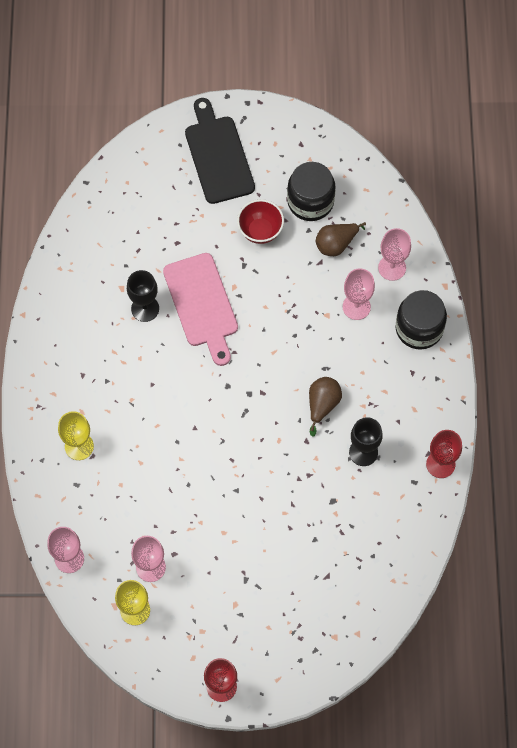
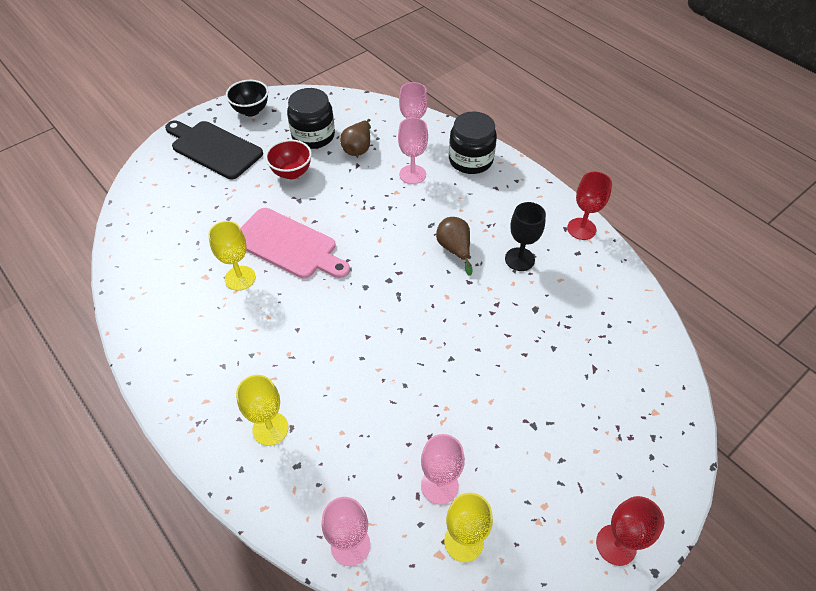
camera: 40 degrees left, 15 degrees down
(145, 308) = (240, 278): black goblet -> yellow goblet
(281, 131) = (251, 111): none -> black bowl

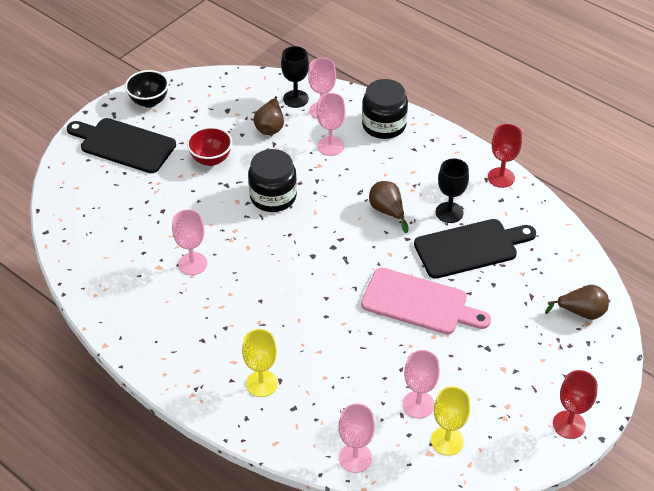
camera: 10 degrees left, 5 degrees down
(240, 278) = (192, 264): yellow goblet -> pink goblet
(288, 245) = (229, 228): pink cutting board -> pink cutting board (419, 303)
(313, 136) = (221, 120): black jar -> black jar (273, 196)
(390, 124) = (295, 99): none -> black goblet
(535, 302) = (470, 248): none -> black cutting board
(649, 397) = (581, 312): none -> brown pear

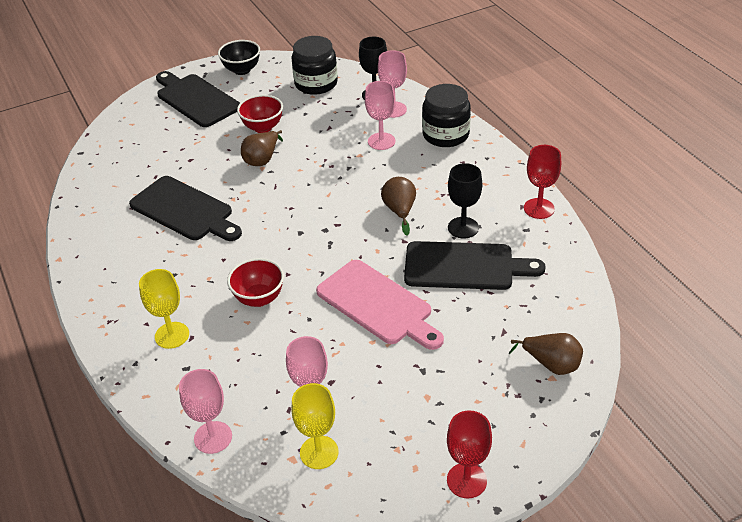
camera: 25 degrees right, 5 degrees down
(192, 264) = (184, 210): pink goblet -> black cutting board
(270, 127) = (335, 113): brown pear -> brown pear (262, 159)
(273, 196) = (297, 171): black jar -> black jar (316, 84)
(316, 327) = (259, 298): none -> red bowl

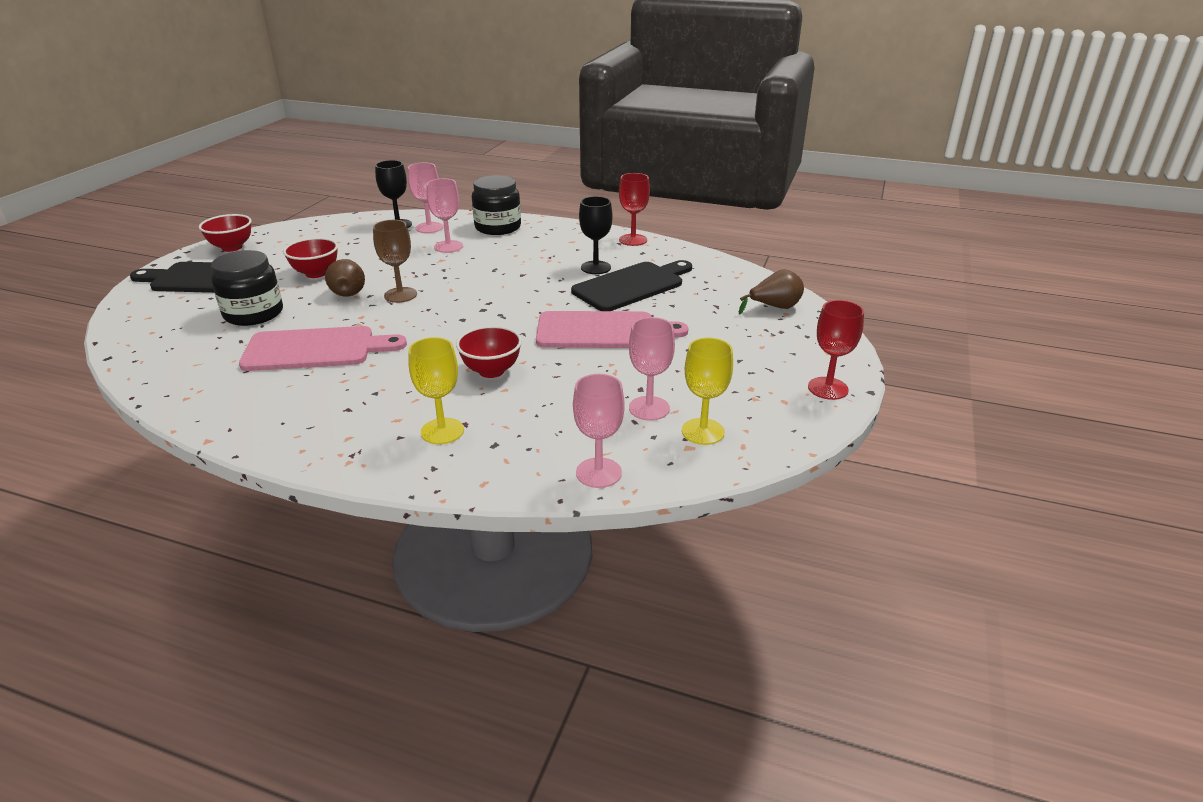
camera: 45 degrees left, 10 degrees down
(184, 210) = (315, 349): black cutting board -> pink cutting board
(242, 70) = (232, 247): black bowl -> red bowl
(289, 182) = (400, 295): none -> brown goblet
(316, 84) = (328, 234): black jar -> black jar (253, 313)
(400, 211) = (530, 277): brown pear -> none

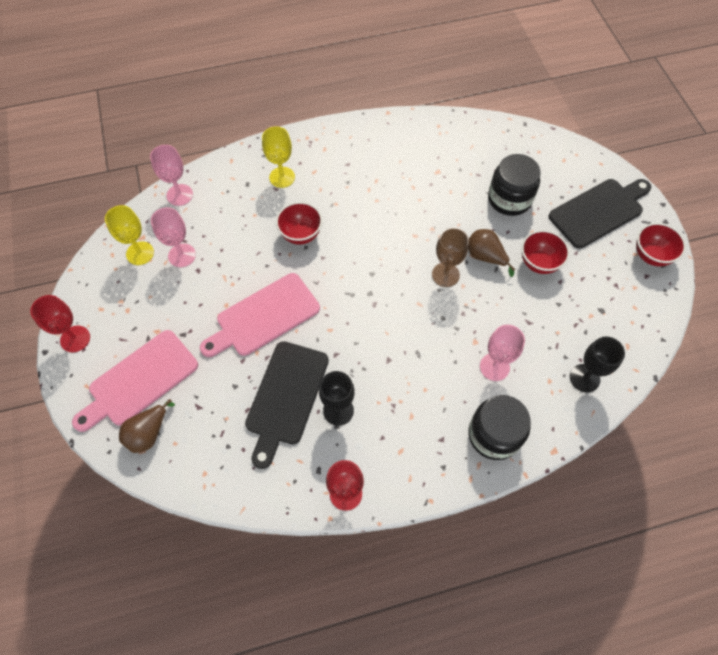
camera: 145 degrees right, 30 degrees up
(315, 349) = (425, 192): pink cutting board -> pink cutting board (139, 380)
(429, 228) = (552, 391): pink goblet -> none

